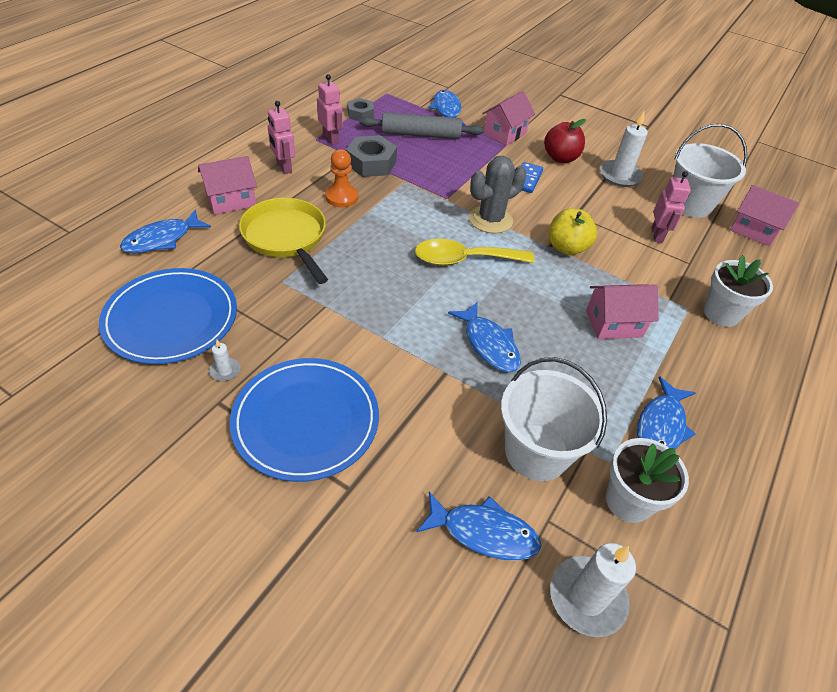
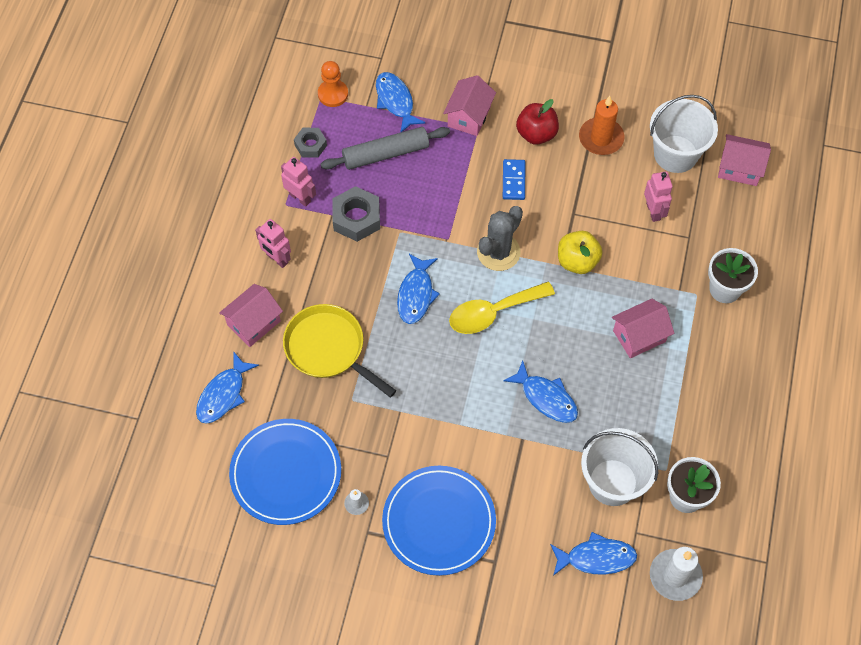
camera: 15 degrees left, 15 degrees up
(341, 197) = (351, 277): orange pawn -> orange pawn (333, 94)
(620, 176) = (601, 138): white candle -> orange candle
(661, 426) = (696, 424): blue fish -> blue fish (416, 294)

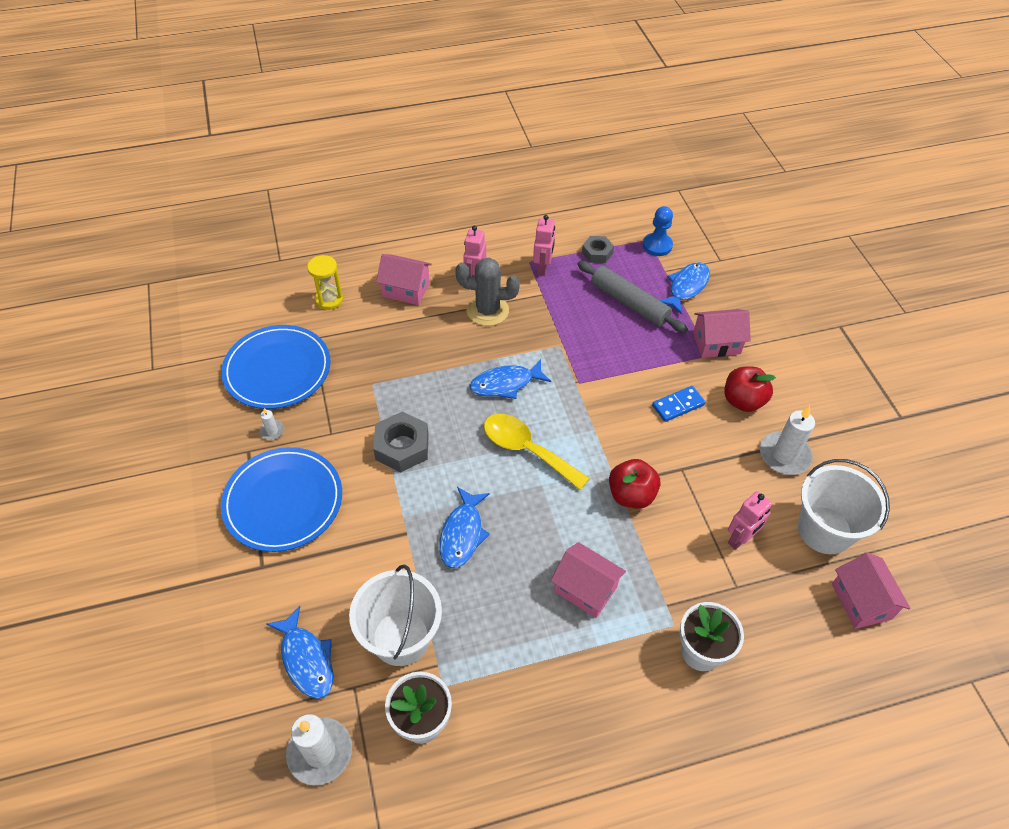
camera: 60 degrees right, 10 degrees down
(223, 394) = (329, 299): blue fish -> yellow hourglass
(328, 349) = (412, 347): yellow pan -> none
(333, 94) = (657, 245): orange pawn -> blue pawn
(356, 218) = (551, 311): grey nut -> grey nut (402, 447)
(498, 252) = (593, 426): grey cactus -> grey cactus (487, 310)
(577, 261) = (631, 495): yellow apple -> red apple
(601, 138) = (784, 455): orange candle -> white candle

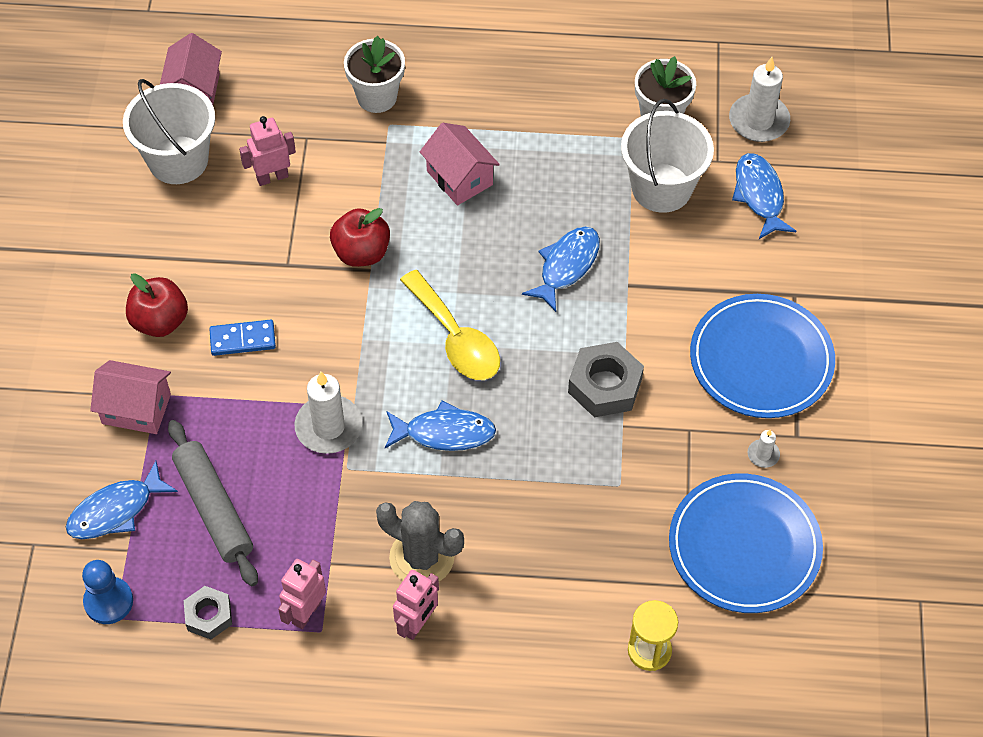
camera: 160 degrees left, 5 degrees up
(406, 290) = (529, 633): pink house -> none
(784, 455) = (160, 245): white candle -> white candle (328, 427)

